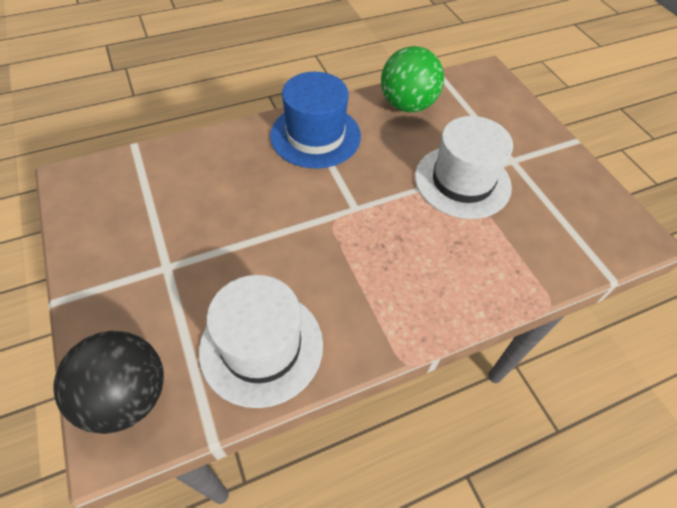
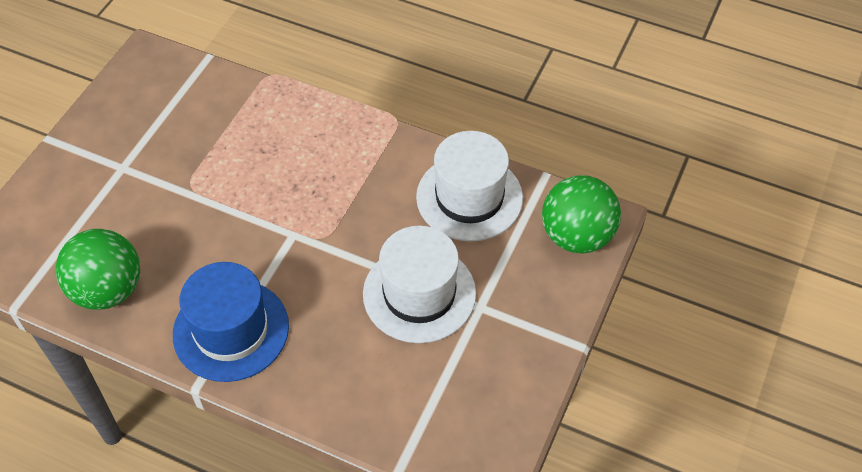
camera: 130 degrees left, 0 degrees up
(127, 396) = (576, 236): black ball -> green ball
(462, 181) = (186, 185): white hat -> white hat (419, 293)

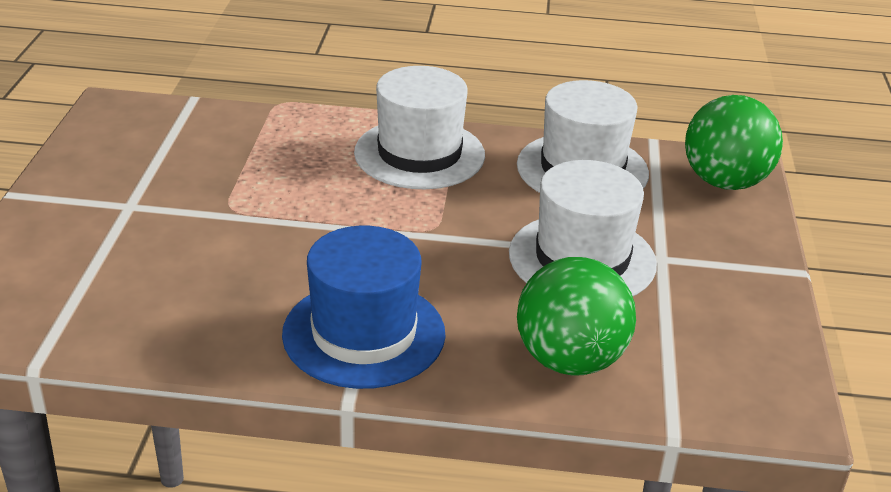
camera: 20 degrees left, 20 degrees down
(108, 290) = (169, 324): green ball -> green ball (569, 360)
(351, 154) = (419, 154): none -> white hat

